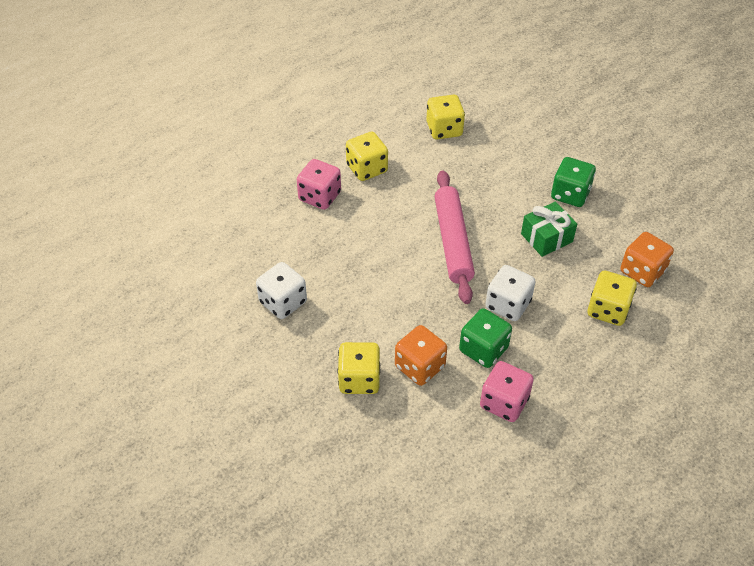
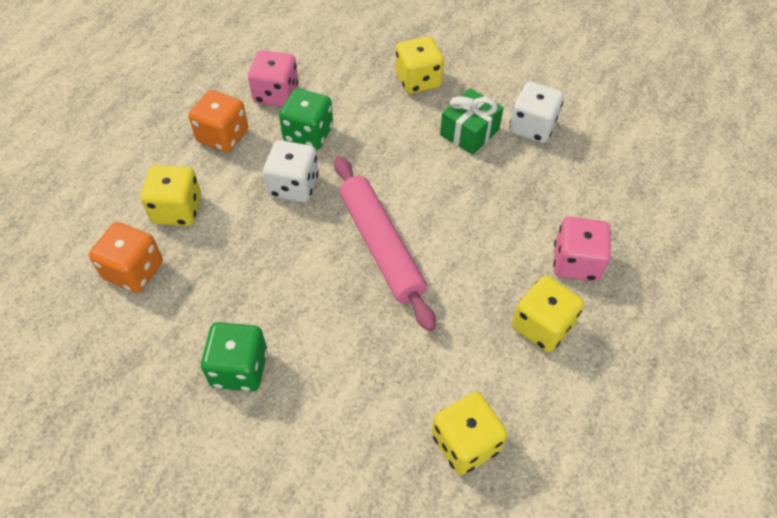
camera: 160 degrees right, 5 degrees up
(419, 366) = (366, 104): orange dice -> orange dice (223, 136)
(546, 238) = (263, 285): green gift -> green gift (469, 132)

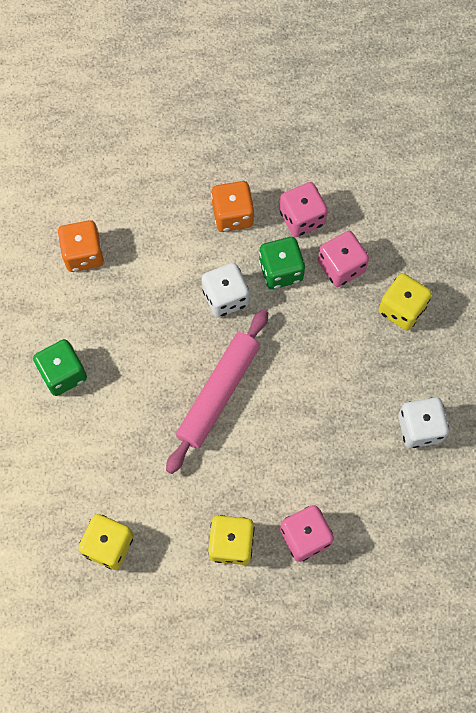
camera: 55 degrees right, 15 degrees up
(177, 210) = (148, 240): yellow dice -> none
(345, 95) = (341, 267): none -> pink dice
(469, 132) = (376, 384): green gift -> none

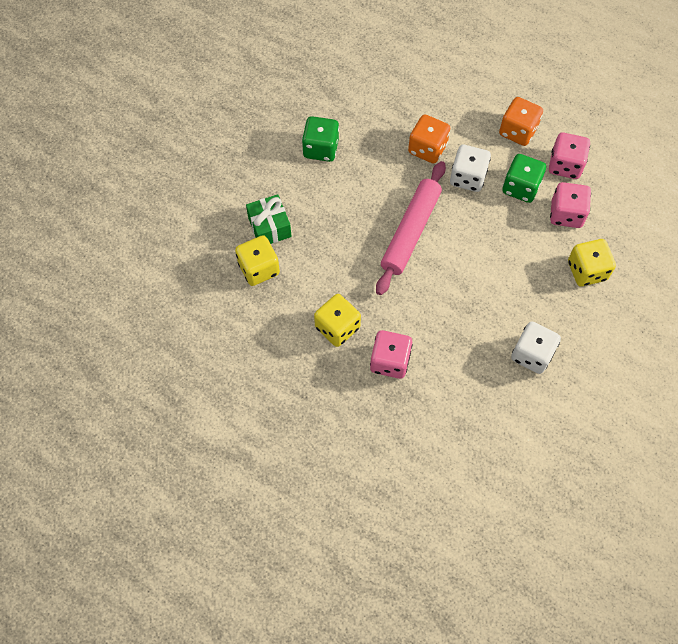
camera: 40 degrees right, 5 degrees down
(82, 494) = (269, 227): none -> green gift
(83, 254) = (396, 88): orange dice -> orange dice (427, 148)
(218, 393) = (411, 231): pink rolling pin -> pink rolling pin turned 45 degrees counterclockwise

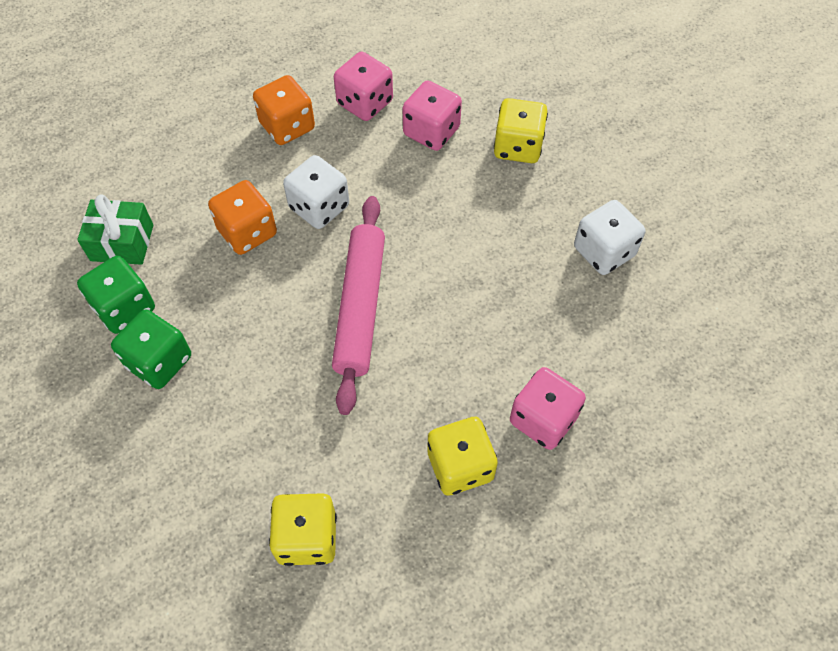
camera: 65 degrees left, 5 degrees down
(269, 227) = (245, 490): green gift -> green gift (122, 242)
(411, 231) = (360, 307): pink rolling pin -> pink rolling pin turned 45 degrees clockwise
(521, 187) = (368, 159): green dice -> green dice (124, 308)

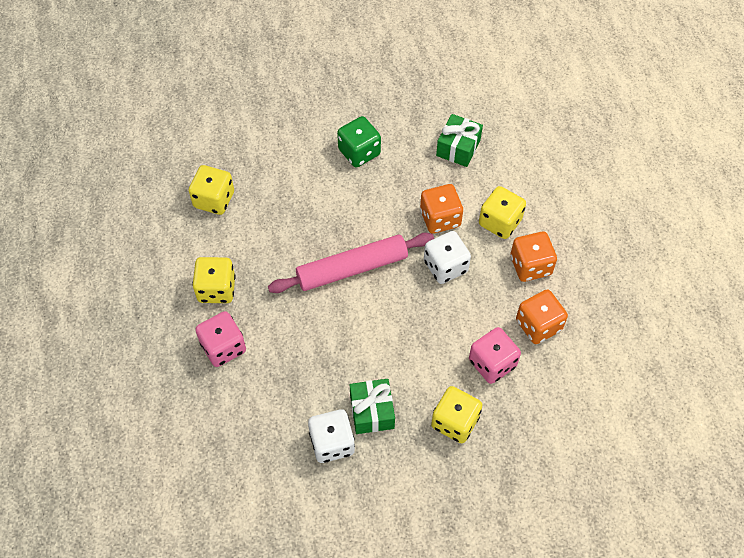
camera: 110 degrees right, 0 degrees up
(124, 308) = (406, 141): green dice -> none
(233, 169) = (500, 222): none -> yellow dice
(360, 307) = (352, 268): pink rolling pin -> pink rolling pin turned 45 degrees counterclockwise
(365, 103) = (538, 325): pink dice -> orange dice
(545, 225) = (372, 411): none -> green gift

